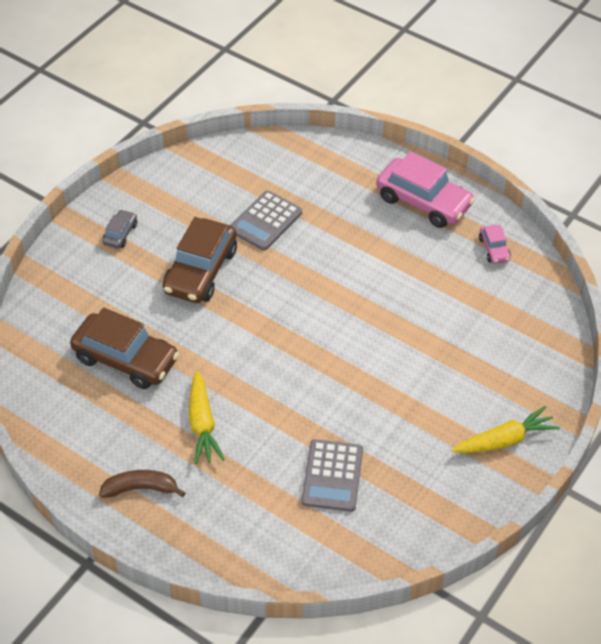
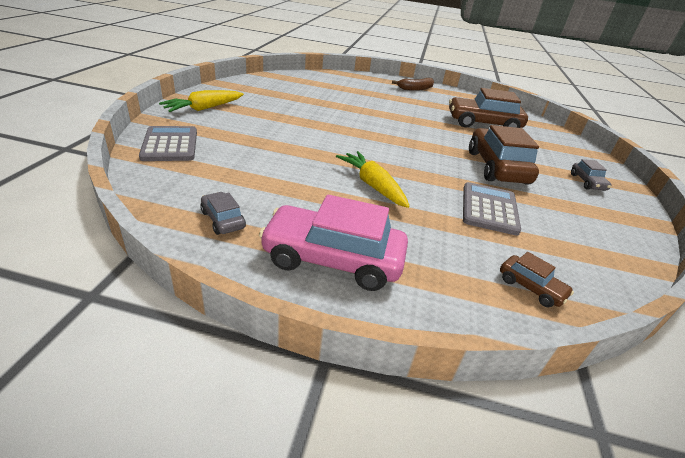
camera: 155 degrees right, 15 degrees down
(202, 424) = (408, 106): yellow carrot -> yellow carrot (373, 185)
(300, 157) = (531, 287): none -> brown car
(332, 476) = (317, 94): grey calculator -> grey calculator (170, 144)
(494, 249) = (223, 220): pink car -> grey car

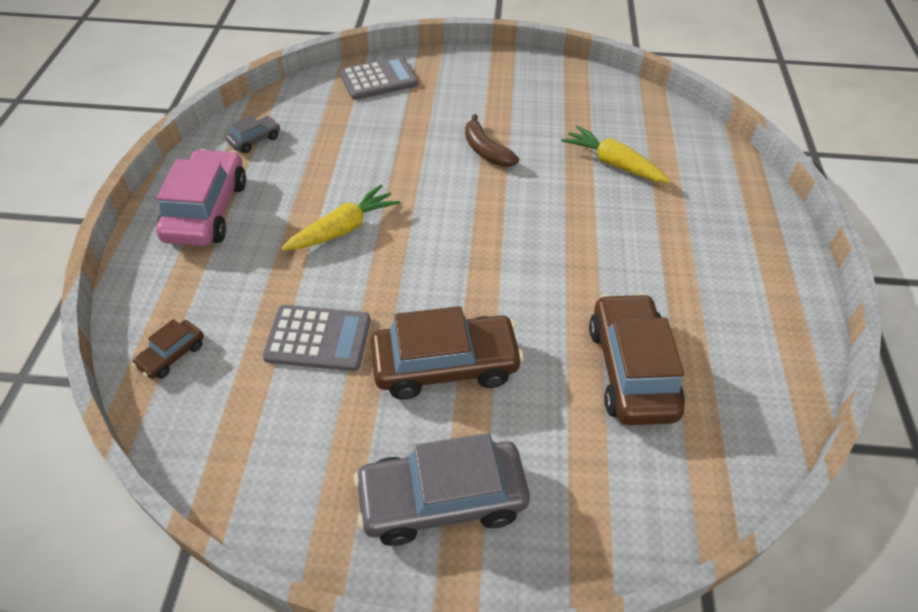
camera: 85 degrees right, 15 degrees up
(204, 108) = (481, 75): yellow carrot -> yellow carrot (613, 164)
(415, 89) = (756, 271): brown banana -> brown banana (486, 151)
(587, 182) = (442, 499): grey car -> grey car, size x2.11

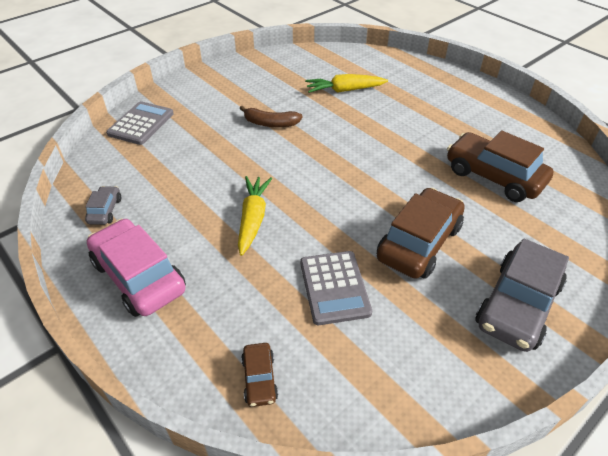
camera: 45 degrees left, 5 degrees down
(318, 338) = (334, 287): grey calculator -> grey calculator turned 120 degrees clockwise

